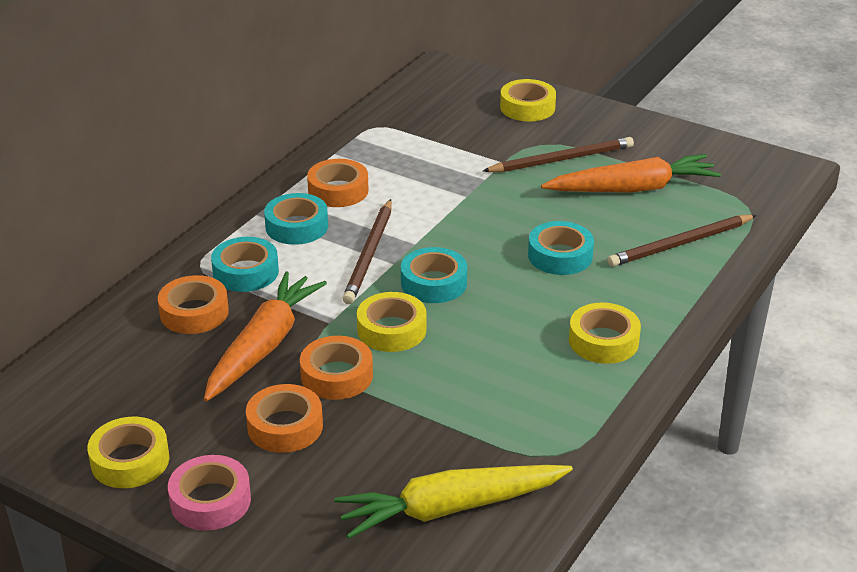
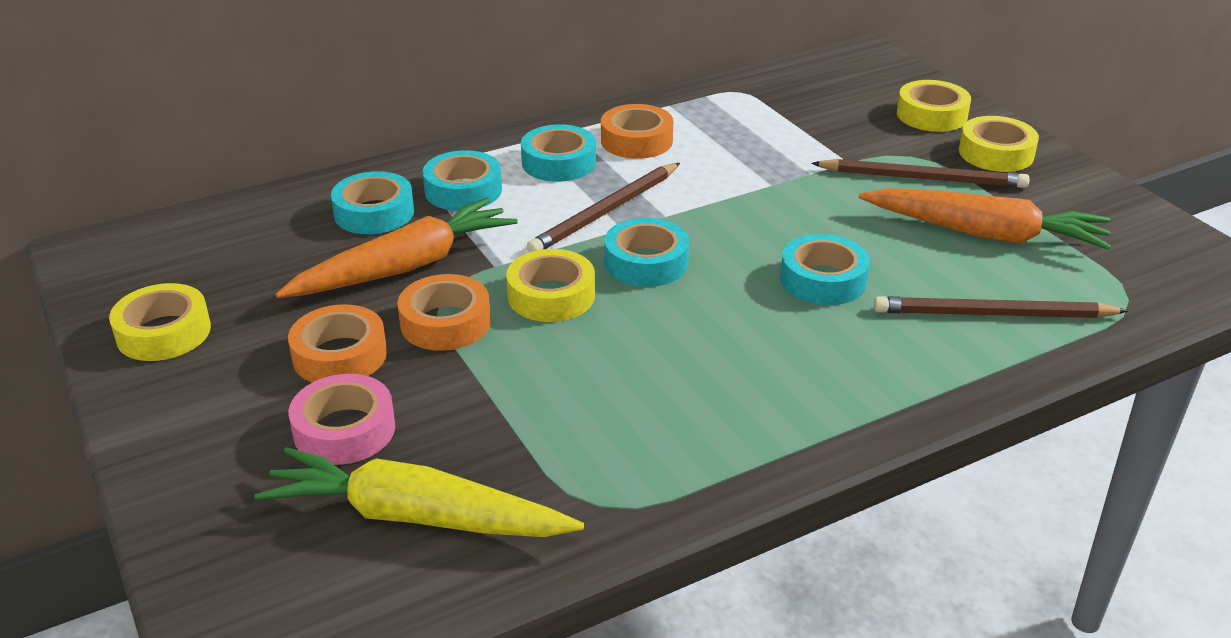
camera: 30 degrees right, 0 degrees up
(194, 312) = (374, 213): orange tape -> turquoise tape
(210, 501) = (189, 403): pink tape -> pink tape (344, 430)
(603, 341) = (786, 393): yellow tape -> yellow tape (996, 153)

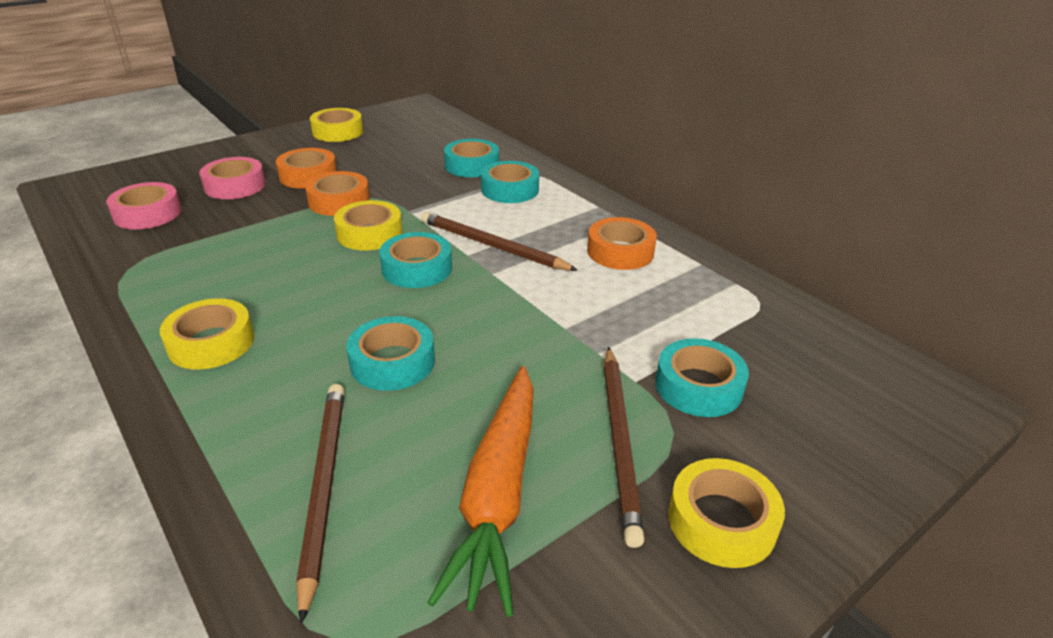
camera: 80 degrees right, 0 degrees up
(405, 267) = (405, 182): orange carrot -> none
(416, 516) = (148, 214): yellow carrot -> pink tape
(559, 162) = (565, 220): turquoise tape -> turquoise tape (698, 386)
(931, 115) = (801, 457): yellow tape -> yellow tape (211, 343)

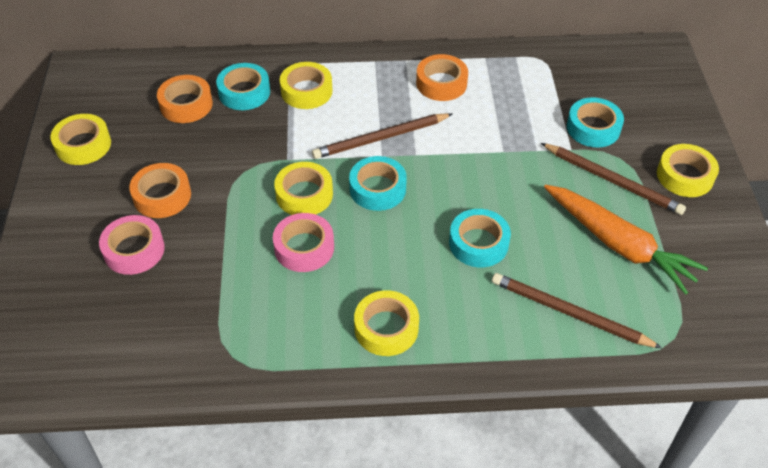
camera: 55 degrees left, 15 degrees up
(148, 214) = (135, 324): pink tape -> pink tape (304, 248)
(339, 201) = (232, 193): orange tape -> orange tape (186, 104)
(510, 189) = (306, 91): turquoise tape -> yellow tape

